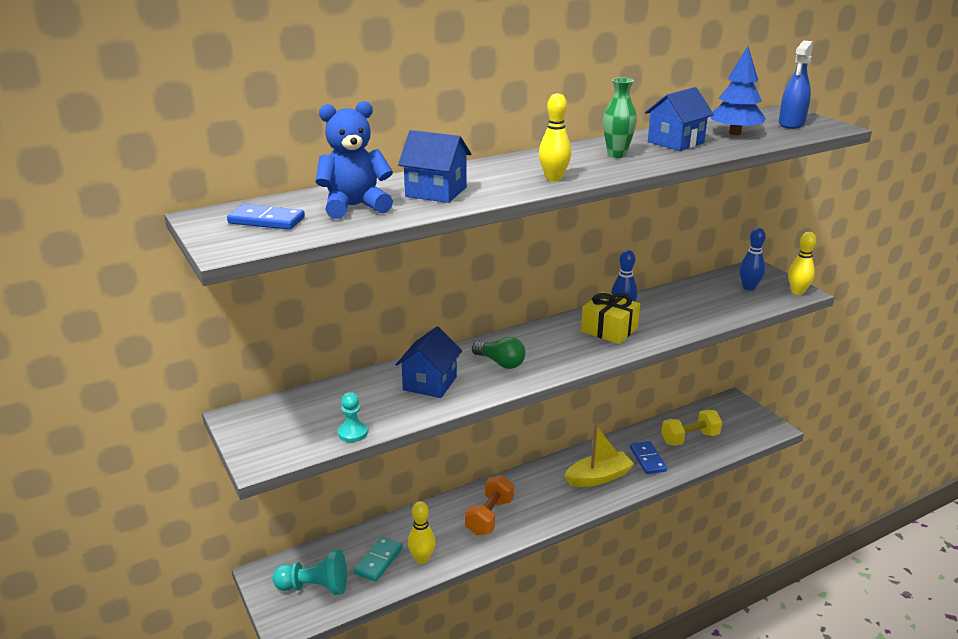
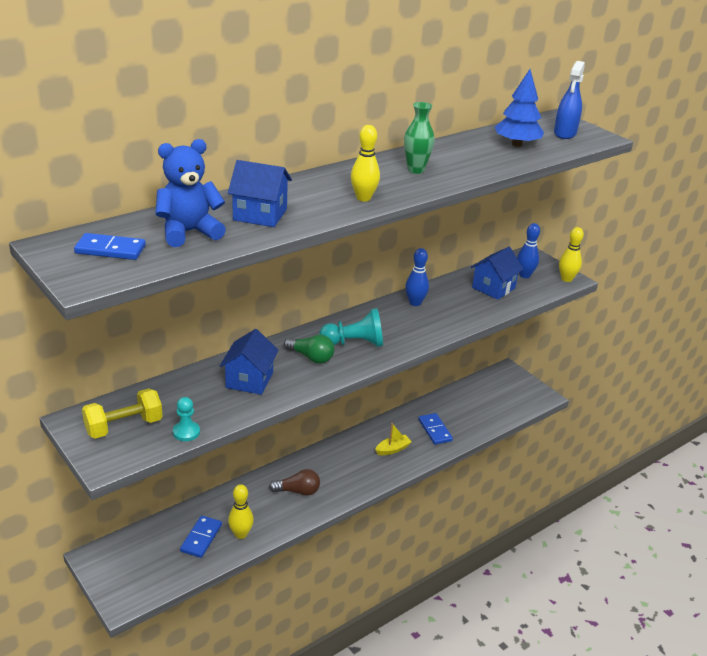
camera: 10 degrees left, 5 degrees up
(315, 587) = (145, 566): turquoise pawn -> turquoise pawn (354, 343)
(379, 561) = (201, 538): turquoise domino -> blue domino
(489, 517) = (298, 491): orange dumbbell -> brown light bulb
(598, 477) = (392, 449): yellow boat -> yellow boat, size x0.60
(609, 330) = (405, 321): yellow gift -> none
(675, 142) = (466, 155): blue house -> blue house (493, 288)
(690, 438) = (471, 409): yellow dumbbell -> yellow dumbbell (124, 426)

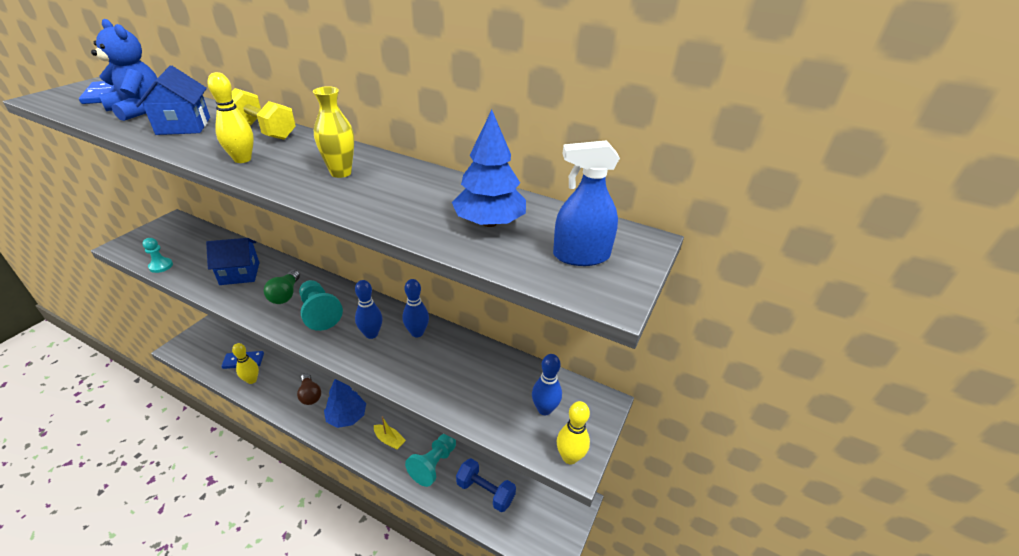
camera: 65 degrees right, 5 degrees up
(124, 426) = (166, 240): yellow dumbbell -> yellow dumbbell (264, 131)
(346, 470) = (347, 417): none -> blue tree
(402, 323) = (371, 334): none -> blue bowling pin
(415, 170) = (341, 173): green vase -> yellow vase
(434, 430) = (433, 464): blue domino -> turquoise pawn
(476, 410) = (485, 491): none -> blue dumbbell
(493, 288) = (491, 387): blue house -> none

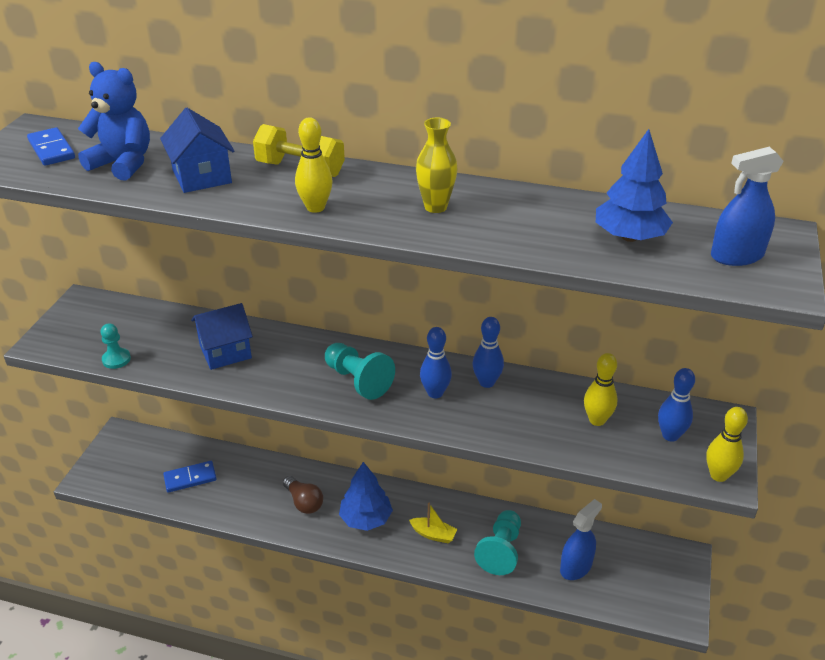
camera: 10 degrees left, 0 degrees up
(252, 380) = (216, 499): yellow bowling pin -> yellow bowling pin (597, 420)
(285, 295) = (301, 367): green light bulb -> none
(485, 491) = (576, 567): blue dumbbell -> blue spray bottle

